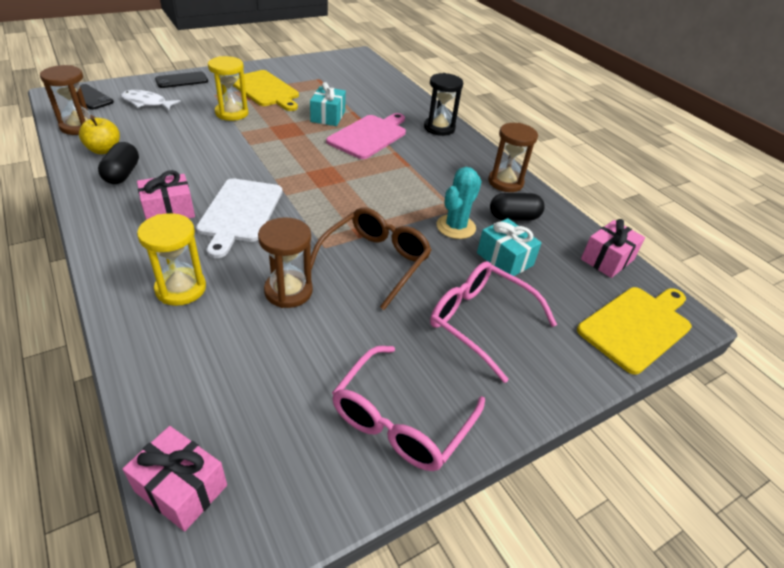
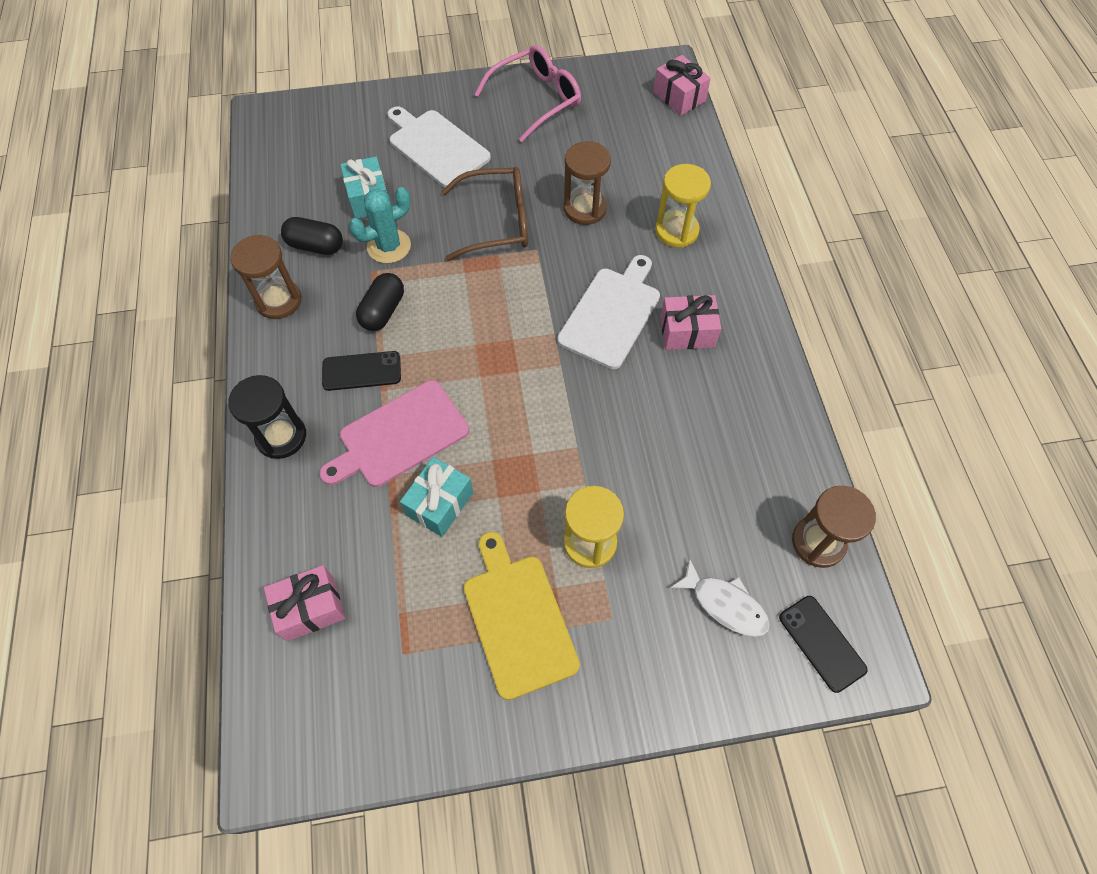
camera: 155 degrees left, 20 degrees up
(104, 150) = (773, 470): yellow apple -> none
(122, 174) = (743, 410): black capsule -> black capsule (383, 311)
(182, 80) = (665, 689): black phone -> black phone (361, 371)
(374, 262) = (495, 222): brown glasses -> brown glasses turned 150 degrees counterclockwise
(481, 322) = (436, 147): pink glasses -> white cutting board
(607, 259) = (268, 177): pink gift -> pink gift (310, 608)
(636, 326) = (311, 116): yellow cutting board -> none

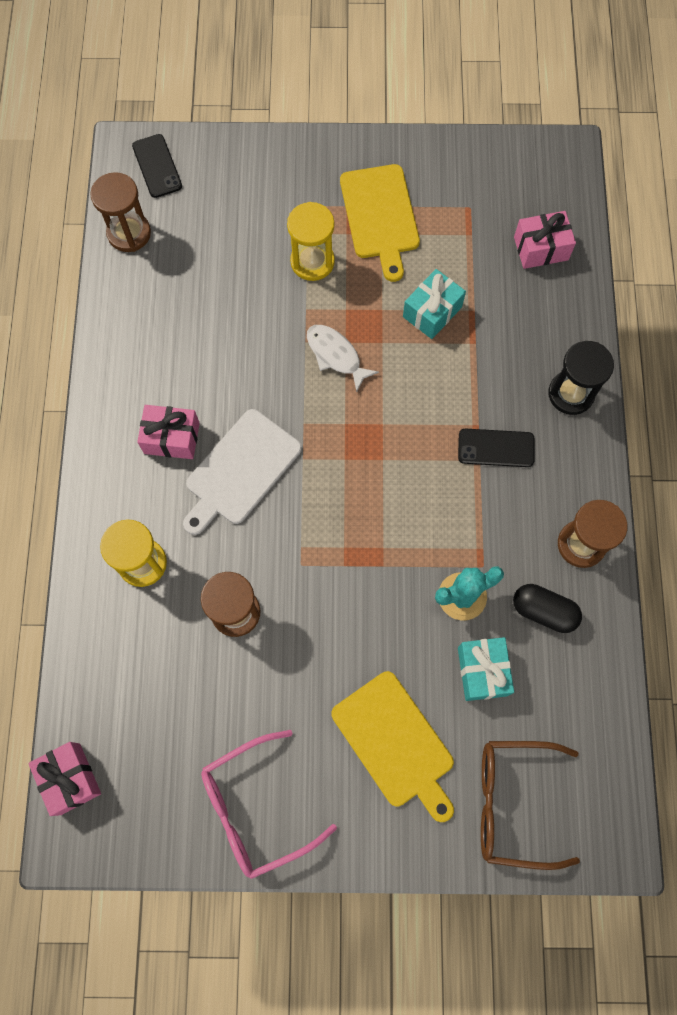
camera: 170 degrees left, 10 degrees up
(383, 311) = (472, 513): black capsule -> none
(400, 436) = (462, 377): pink cutting board -> none
(436, 147) = (395, 743): white cutting board -> yellow cutting board
(495, 222) = (339, 610): brown glasses -> brown glasses (514, 802)
(725, 604) = (219, 202): white fish -> white fish (336, 355)

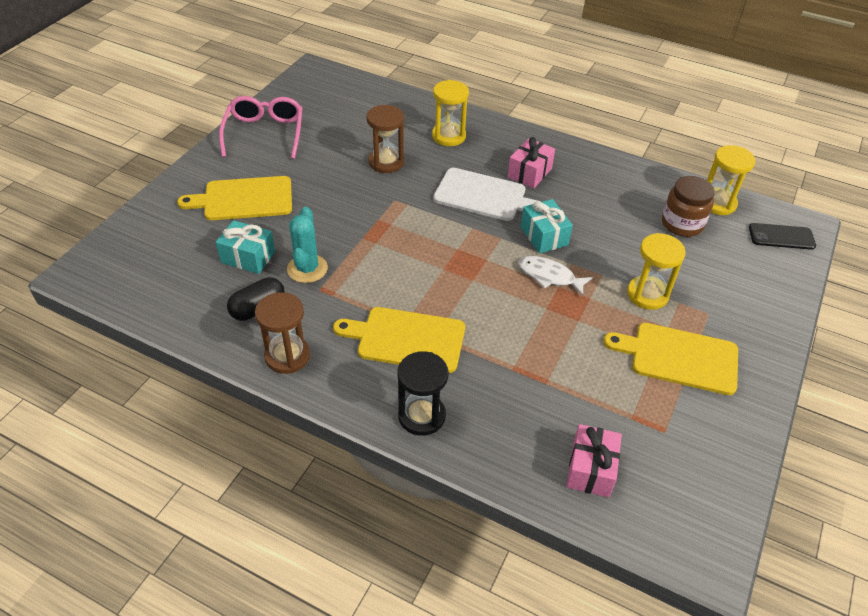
camera: 115 degrees right, 25 degrees down
(70, 778) = (344, 79): pink gift -> none
(129, 233) = (717, 203): brown hourglass -> yellow hourglass
(184, 258) = (682, 224): none -> brown jar
(241, 470) = (483, 195): white cutting board -> white cutting board turned 135 degrees clockwise
(336, 355) = (549, 276): white fish -> white fish turned 135 degrees counterclockwise
(432, 312) = (559, 352): turquoise gift -> turquoise gift (544, 236)
(496, 448) = (406, 339): black phone -> yellow cutting board
(514, 802) = (155, 237): brown glasses -> none

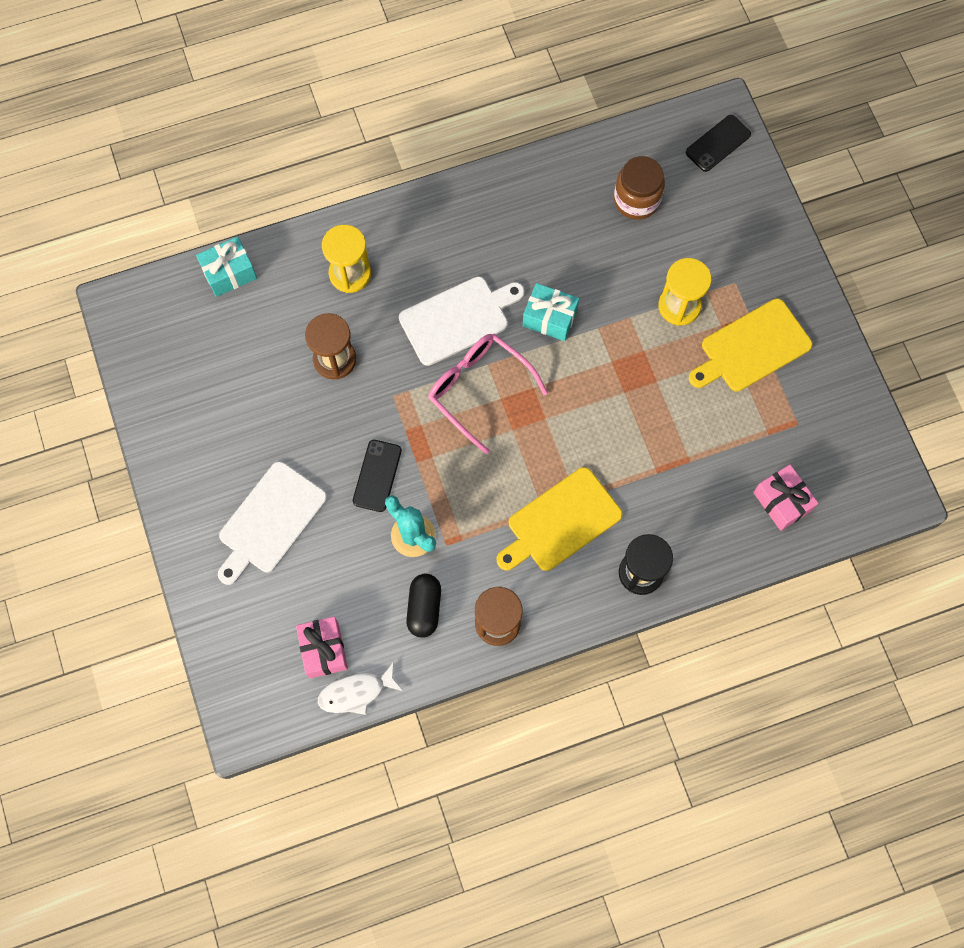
camera: 45 degrees left, 25 degrees up
(244, 199) = (270, 521): yellow cutting board -> white cutting board
(248, 257) = (353, 572): turquoise gift -> turquoise gift (229, 273)
(264, 134) = (185, 432): pink glasses -> pink glasses (479, 390)
(331, 226) = (377, 476): none -> black phone
(529, 173) = (465, 254): pink gift -> pink gift (323, 650)
(549, 276) = (595, 357): white fish -> white fish (356, 692)
(717, 203) = (641, 147): yellow hourglass -> none

